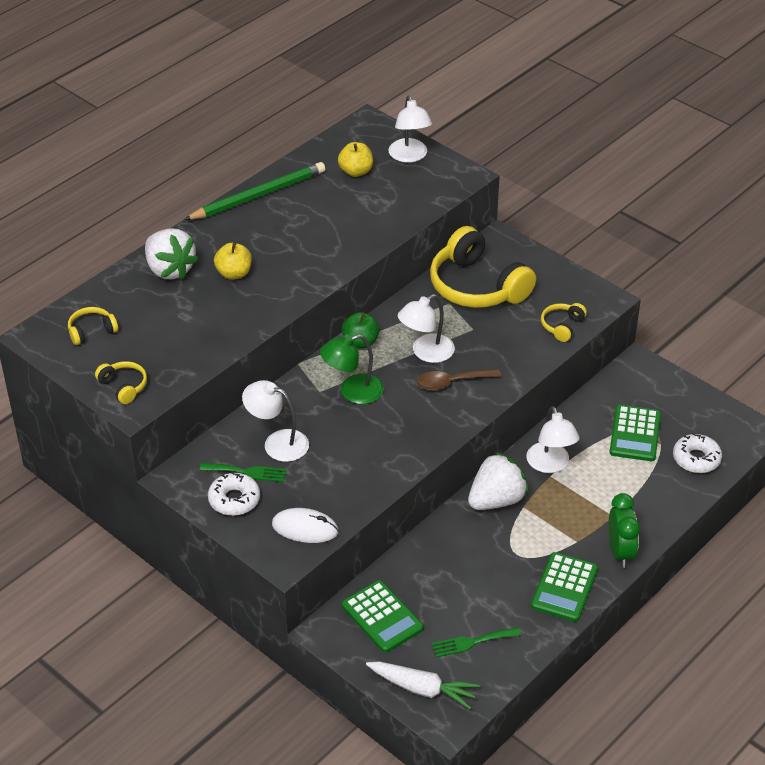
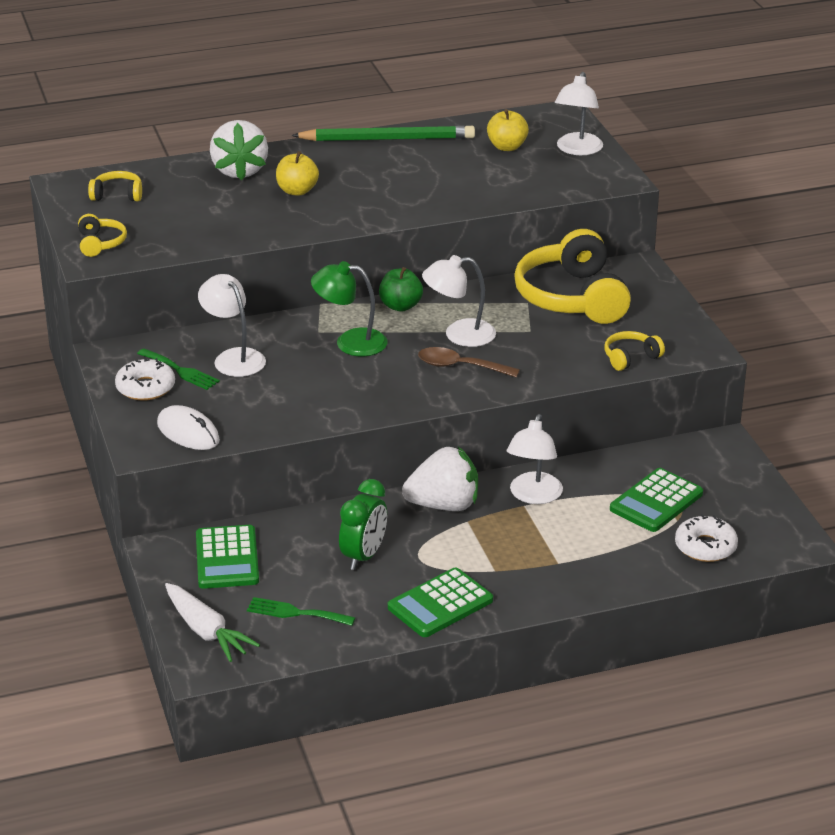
camera: 30 degrees right, 10 degrees down
(620, 552) = (533, 596): green clock -> green clock (364, 556)

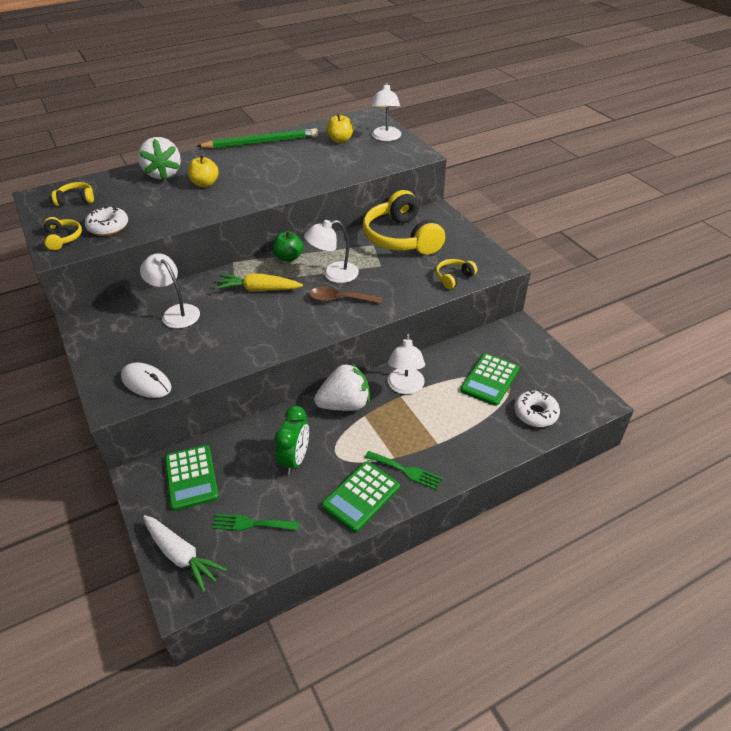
camera: 10 degrees left, 10 degrees up
(145, 387) = (111, 346): white donut -> white donut (108, 227)
(180, 371) = (137, 328): green fork -> green fork (406, 471)
(350, 342) = (259, 289): green lamp -> yellow carrot

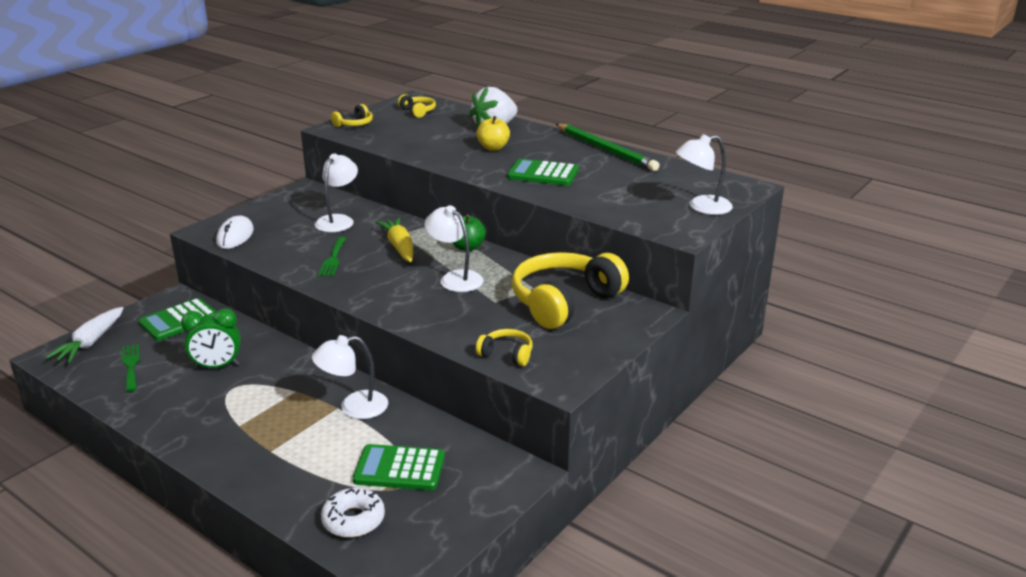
camera: 65 degrees right, 15 degrees down
(108, 227) = (384, 133): white donut -> none
(340, 140) = (661, 185): yellow apple -> none
(340, 299) = (411, 292): brown spoon -> none
(345, 404) = (307, 374): white strawberry -> none
(361, 496) = (177, 417): green calculator -> green calculator (543, 174)
(406, 471) = (221, 438): green fork -> green fork (333, 259)

